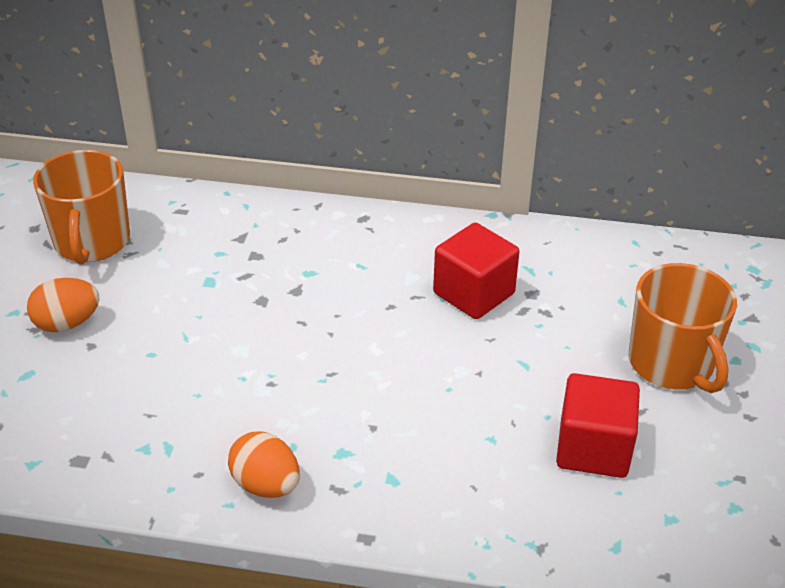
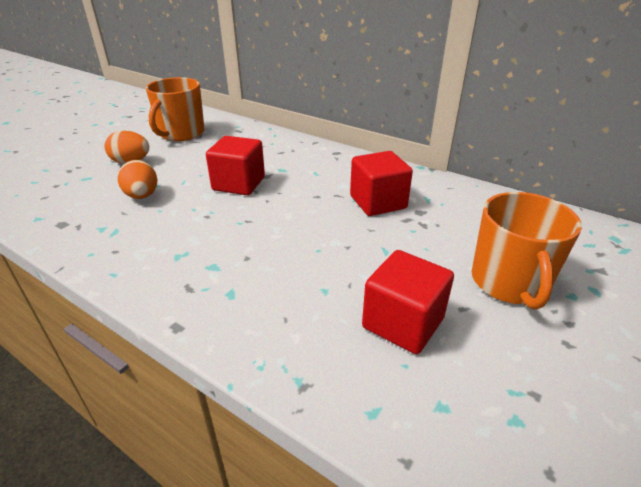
camera: 25 degrees right, 5 degrees down
(266, 485) = (146, 270): orange egg -> orange egg (142, 196)
(269, 316) = (239, 184): none -> red cube

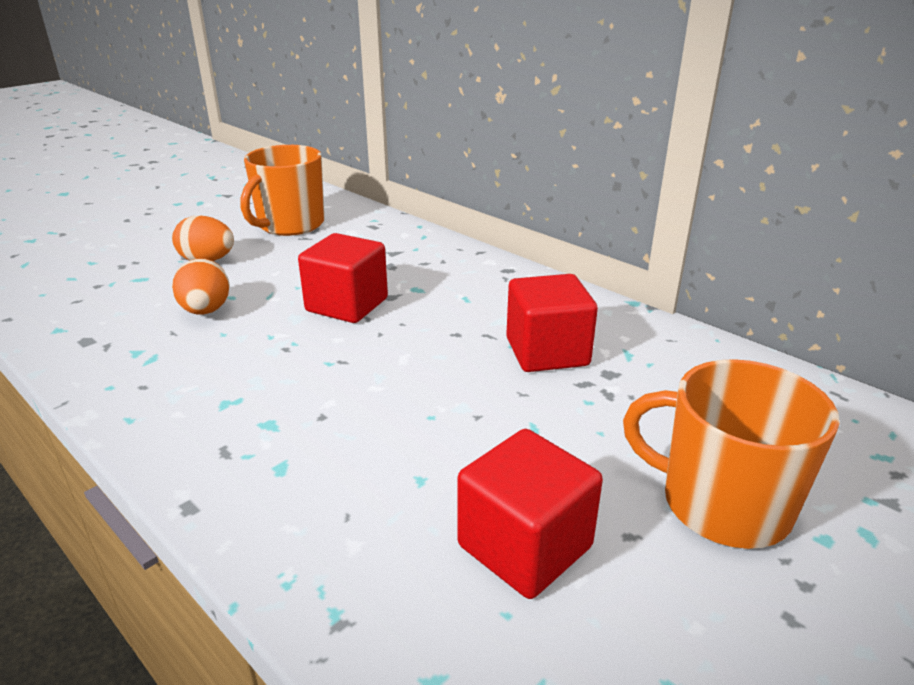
camera: 10 degrees right, 5 degrees down
(509, 283) = (721, 504): orange mug -> orange mug turned 105 degrees clockwise

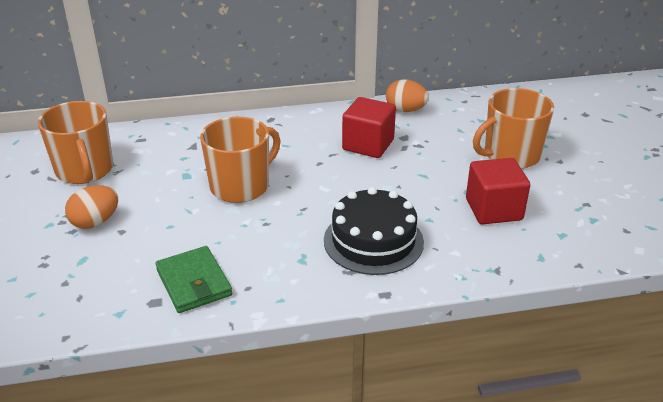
camera: 55 degrees left, 5 degrees up
(133, 348) = (193, 282): none -> green wallet
(206, 311) = (177, 241): orange egg -> orange egg (405, 110)
(315, 445) = (373, 241): none -> black cake
(347, 305) = (241, 186): red cube -> orange mug

